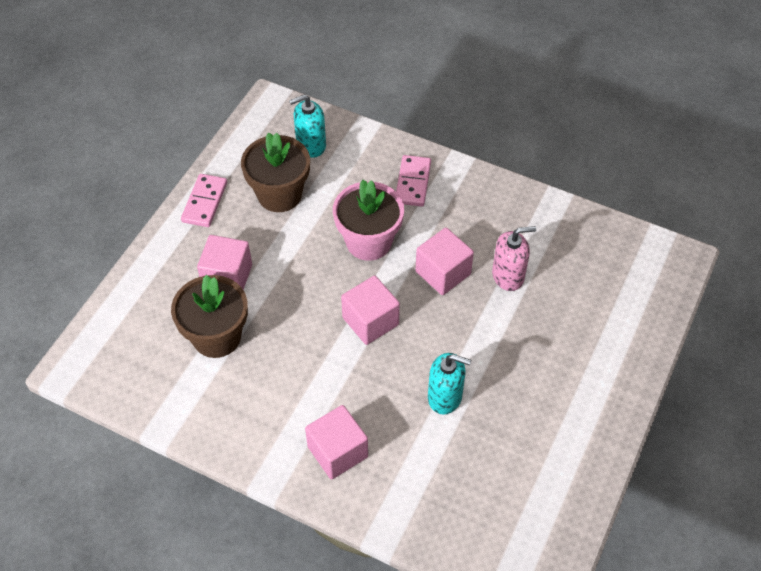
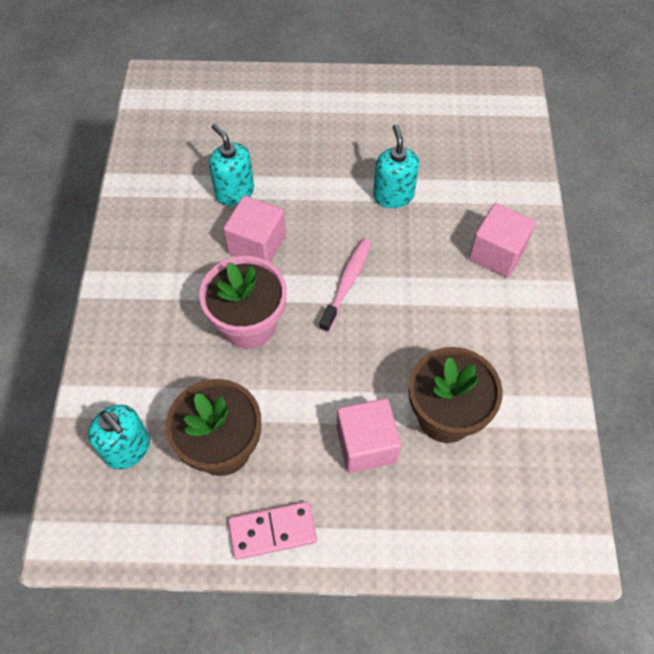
camera: 115 degrees left, 5 degrees up
(370, 321) = (347, 283): pink cube -> pink toothbrush
(413, 183) = (146, 315): pink domino -> none
(508, 276) = (234, 192): pink soap dispenser -> turquoise soap dispenser

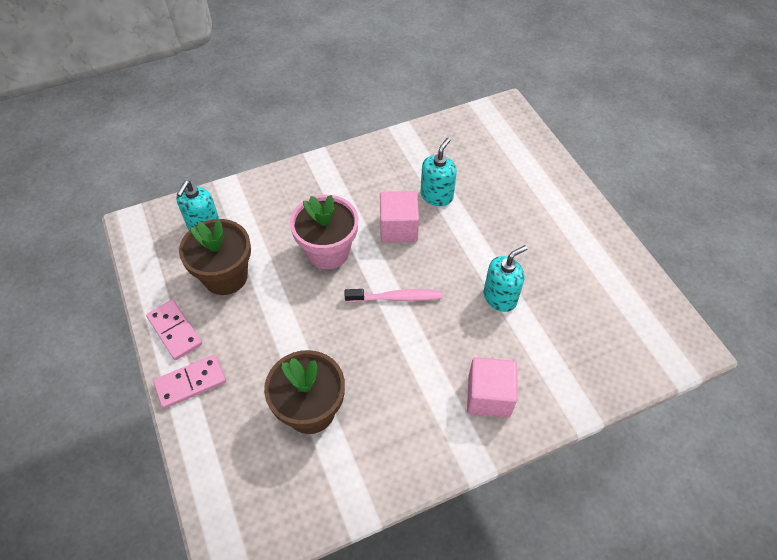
camera: 65 degrees right, 5 degrees down
(355, 533) = (190, 382): none -> pink domino
(366, 445) = (262, 364): pink cube -> none

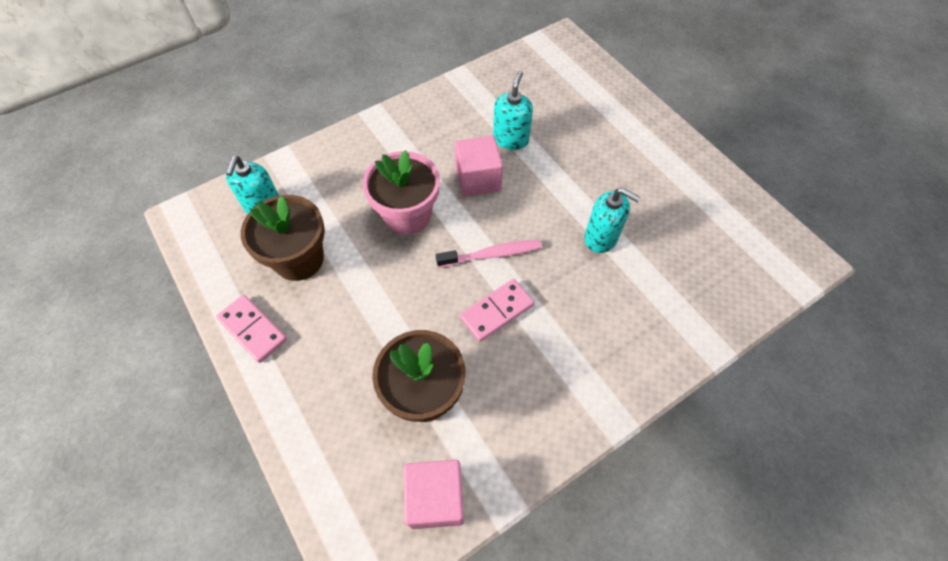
camera: 10 degrees left, 5 degrees up
(190, 382) = (282, 385): pink domino -> pink domino (496, 311)
(489, 396) = (613, 346): pink cube -> pink cube (436, 498)
(500, 297) = (601, 238): turquoise soap dispenser -> turquoise soap dispenser turned 75 degrees clockwise

